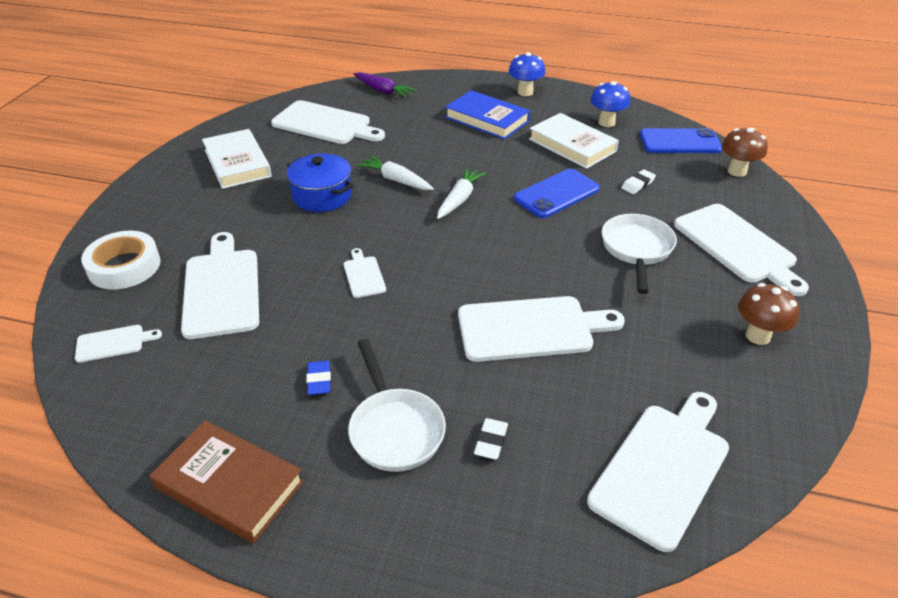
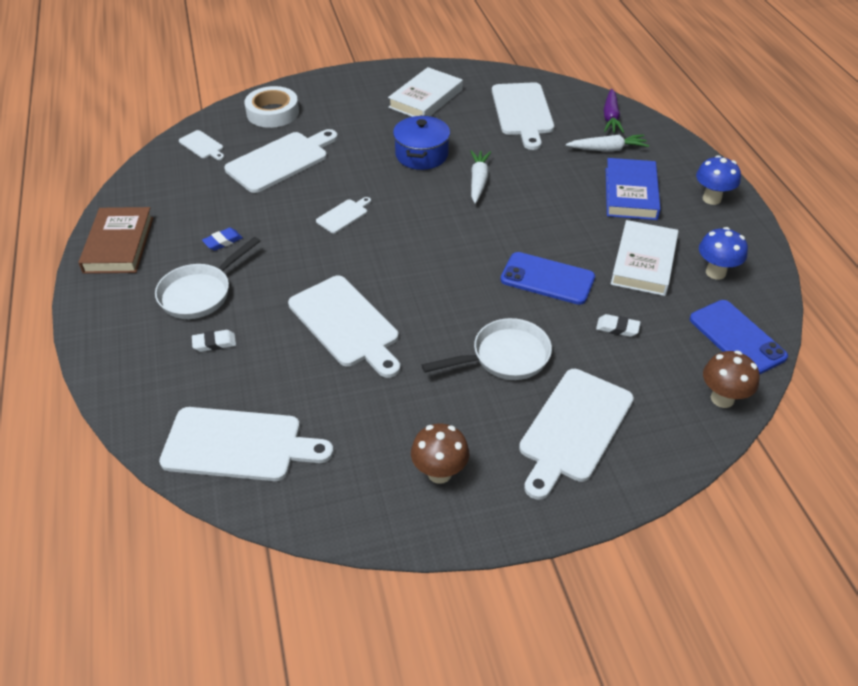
camera: 60 degrees right, 5 degrees up
(459, 199) = (484, 225): white carrot -> white carrot (607, 149)

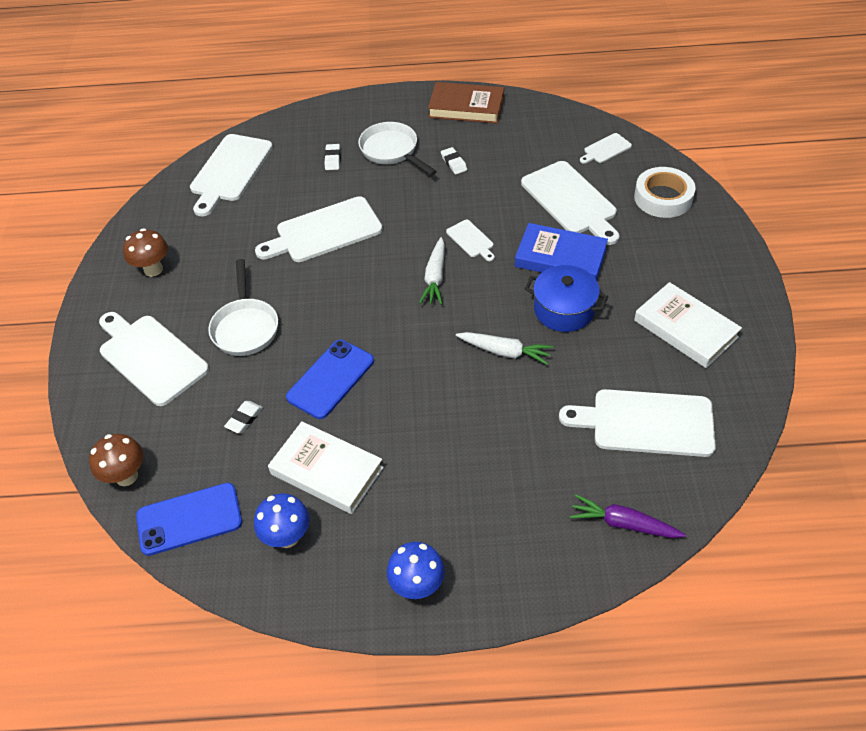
camera: 105 degrees right, 5 degrees up
(223, 241) = (453, 163): blue eraser -> white eraser
(607, 149) = (547, 497): white carrot -> white carrot (435, 277)
(631, 193) = (449, 496): blue book -> blue book (560, 258)

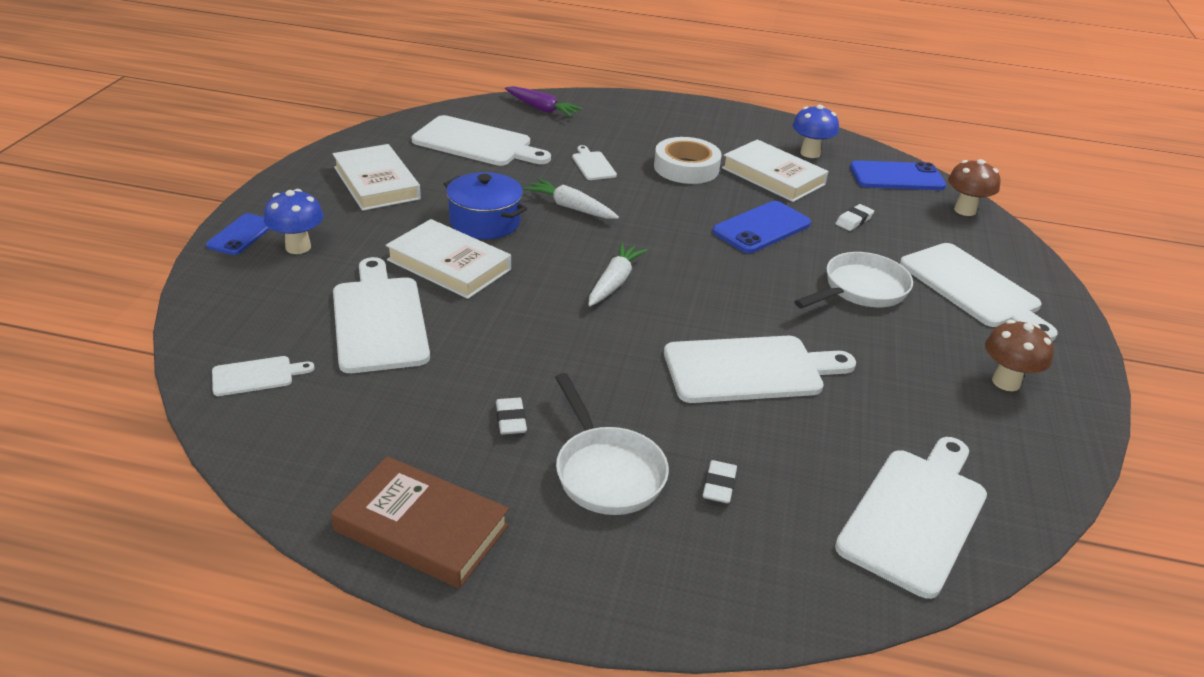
camera: 170 degrees left, 15 degrees down
(245, 327) = (860, 290): white pan -> white pan turned 45 degrees clockwise
(417, 586) = (711, 117): blue mushroom -> blue mushroom (298, 247)
(471, 240) = (547, 309): white cutting board -> white cutting board (593, 165)
(560, 258) = (449, 265): blue book -> white book
(663, 198) = (256, 293): white tape -> white tape (686, 168)
(725, 240) = (241, 235): none -> blue phone

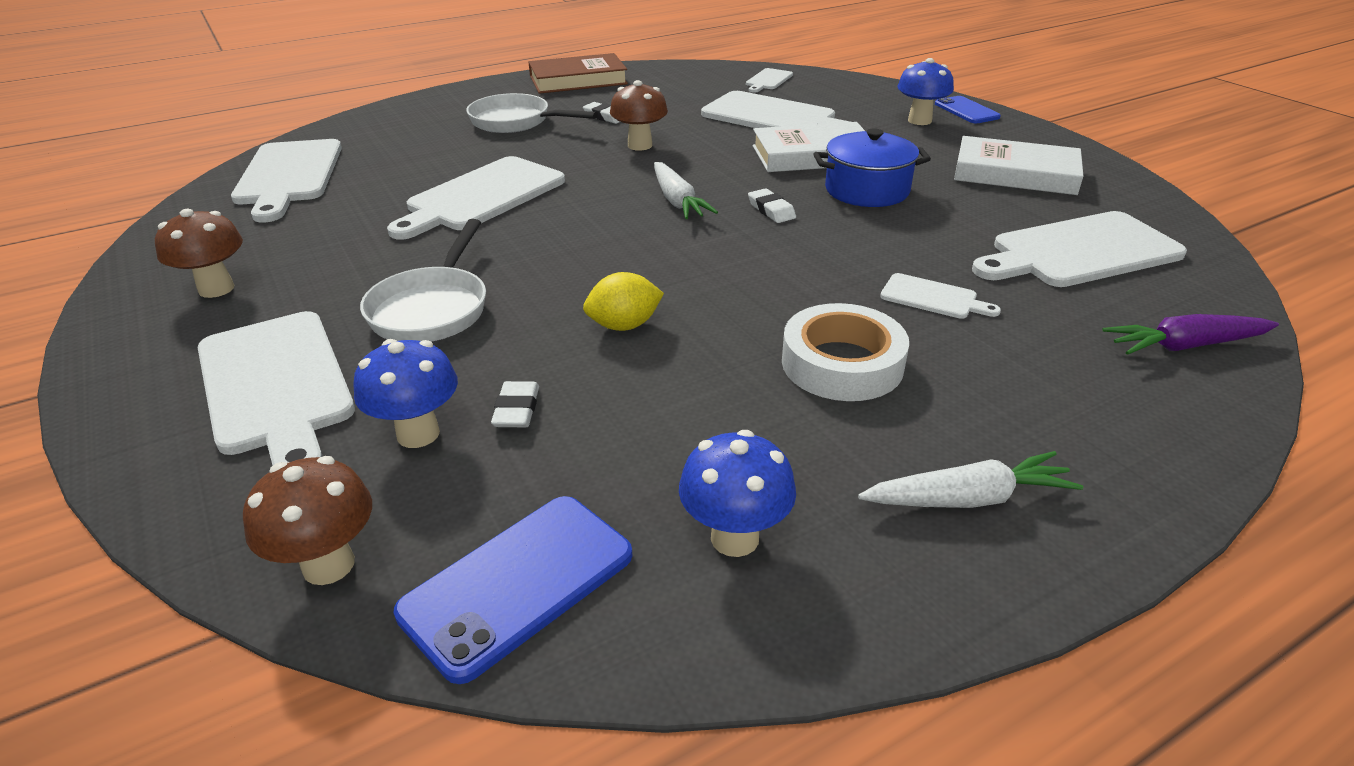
camera: 140 degrees right, 0 degrees up
(548, 355) = (640, 145): none -> brown mushroom
(571, 207) = (839, 239): white carrot -> white carrot (968, 499)
(719, 485) = (439, 141): white eraser -> white eraser (771, 210)
(761, 228) = (624, 325): blue phone -> yellow lemon
(773, 176) = (719, 427): white book -> none
(907, 233) = (418, 434): none -> blue mushroom
(973, 289) = (276, 386): white cutting board -> white cutting board turned 135 degrees counterclockwise

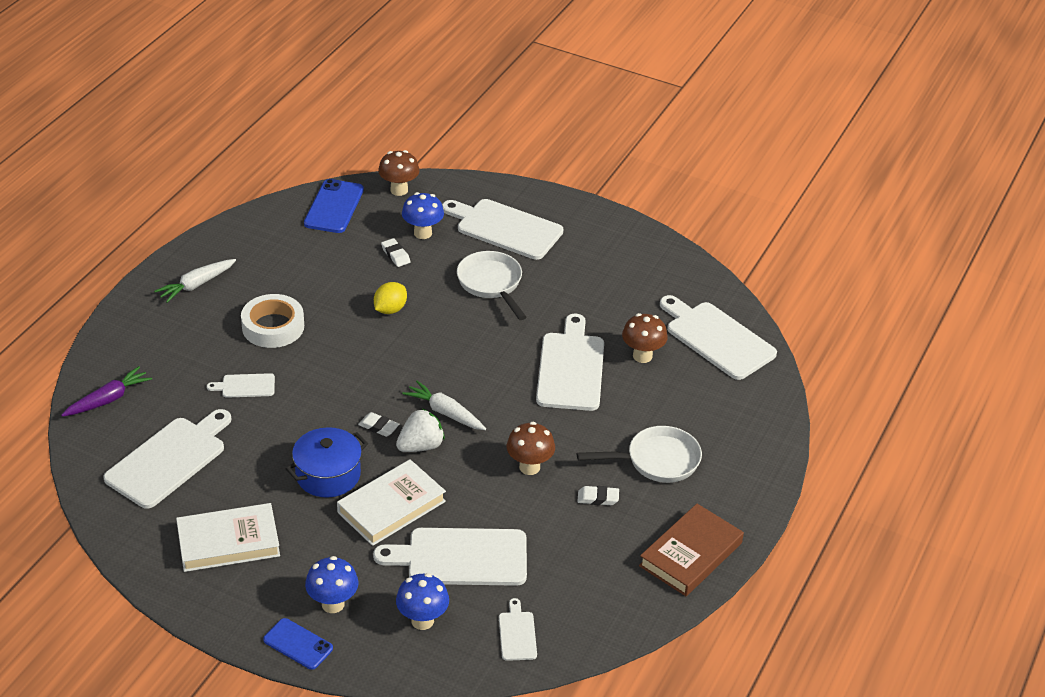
camera: 145 degrees right, 5 degrees up
(216, 289) = (610, 255): brown mushroom -> brown mushroom (642, 356)
(734, 538) = (274, 243): blue mushroom -> blue mushroom (422, 620)
(736, 184) = (420, 446): none -> white strawberry

